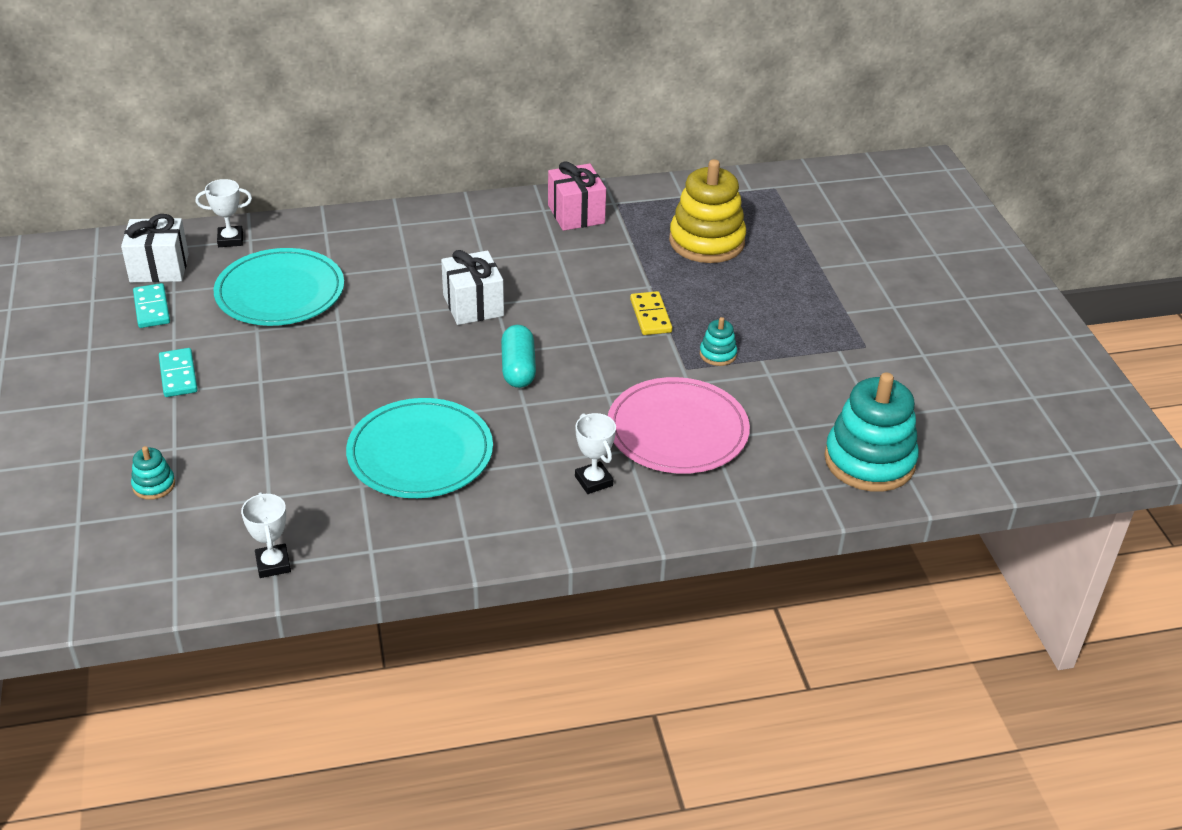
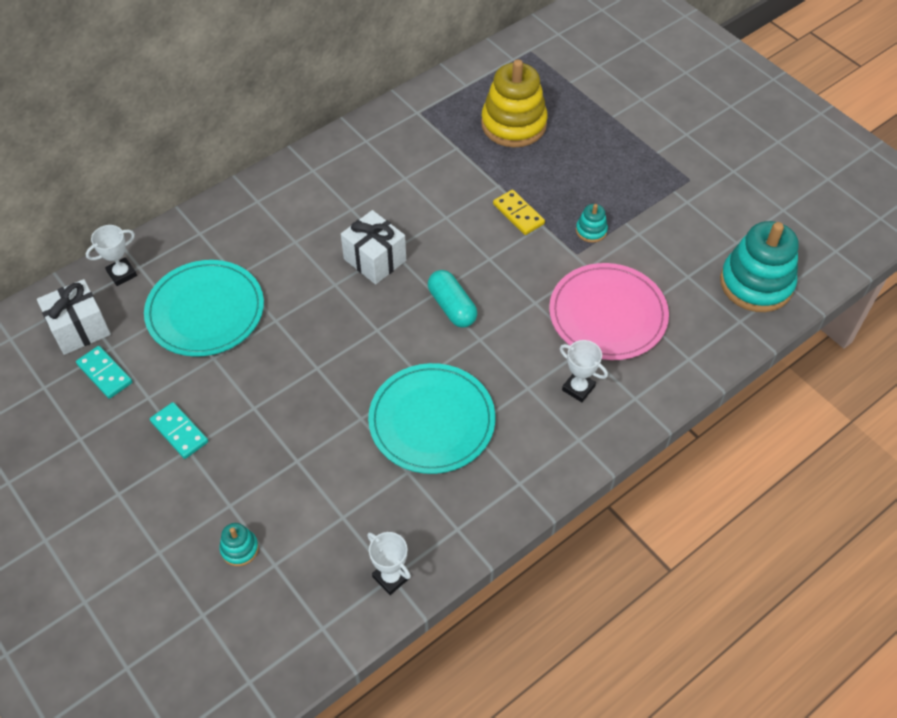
camera: 25 degrees left, 15 degrees up
(576, 214) = (395, 135): pink gift -> none

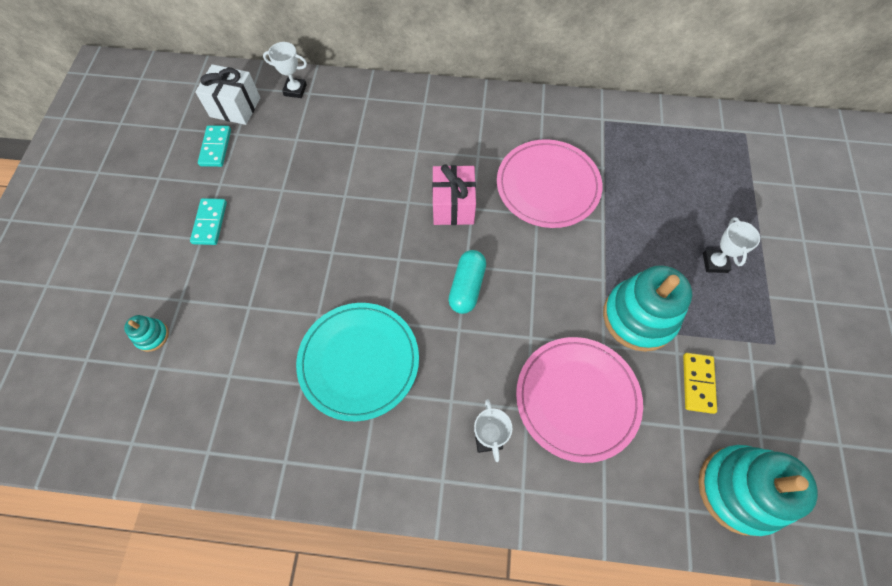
camera: 45 degrees right, 10 degrees up
(205, 311) = (312, 154): turquoise plate -> none
(375, 259) = (453, 206): white gift -> pink gift
(391, 577) = (207, 452): white trophy -> white trophy (715, 263)
(431, 191) = (548, 186): none -> pink plate
(513, 124) = (668, 181): yellow stacking toy -> none
(518, 214) = (594, 256): yellow domino -> yellow domino (698, 383)
(591, 230) = (639, 317): turquoise stacking toy -> turquoise stacking toy, size x2.25

